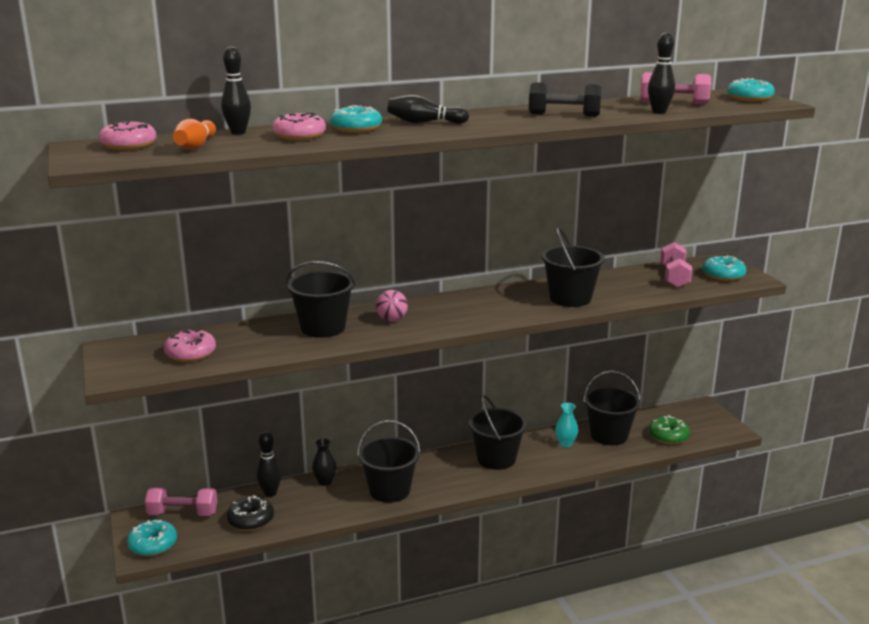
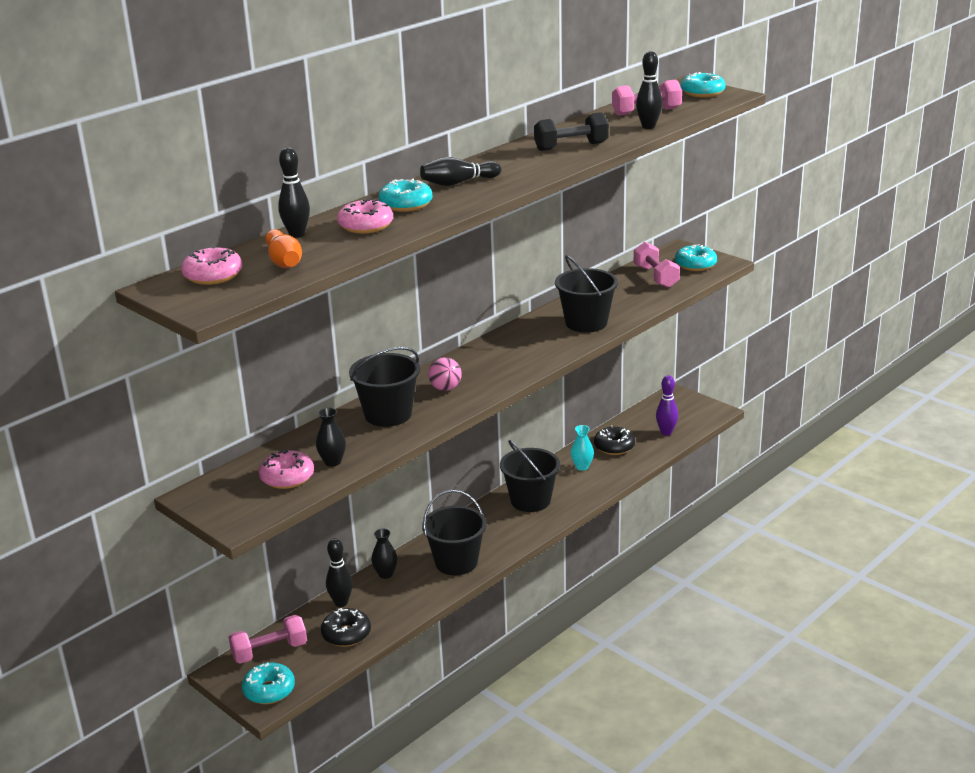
camera: 25 degrees left, 5 degrees up
(238, 351) = (332, 462): none -> black vase
(609, 435) = (614, 447): black bucket -> black donut
(668, 436) = (666, 432): green donut -> purple bowling pin

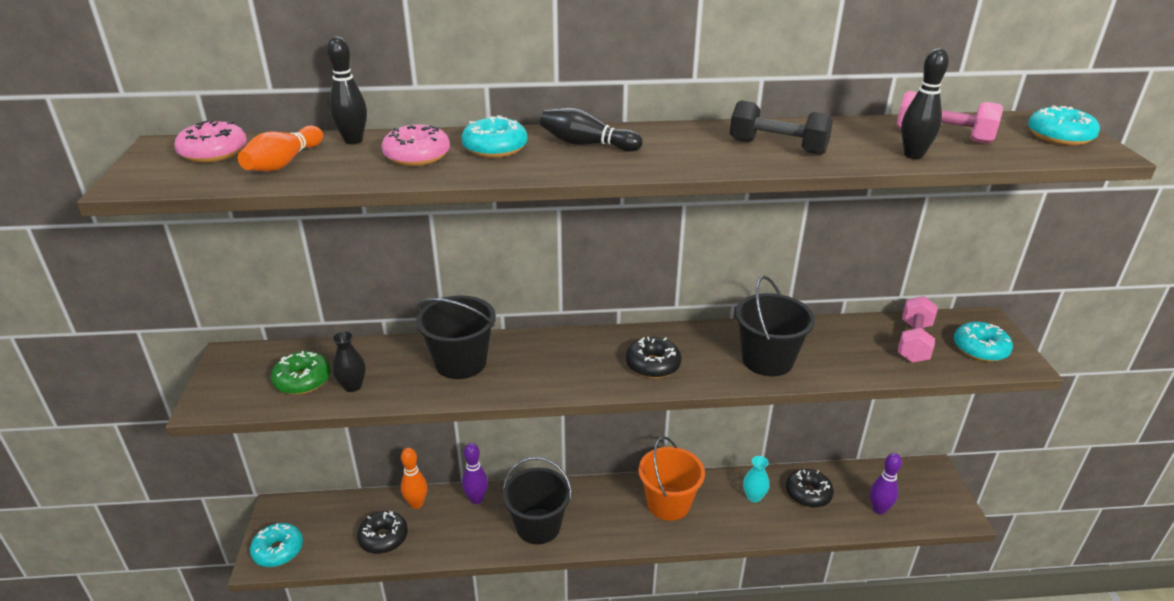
camera: 40 degrees right, 5 degrees up
(269, 651) = (322, 513): pink dumbbell -> none
(287, 477) = (303, 380): pink donut -> green donut
(341, 602) = (416, 504): black bowling pin -> orange bowling pin
(385, 574) = (476, 499): black vase -> purple bowling pin
(445, 388) = (542, 362): pink ball -> none
(520, 357) = (653, 365): none -> black donut
(530, 500) = (668, 503): black bucket -> orange bucket

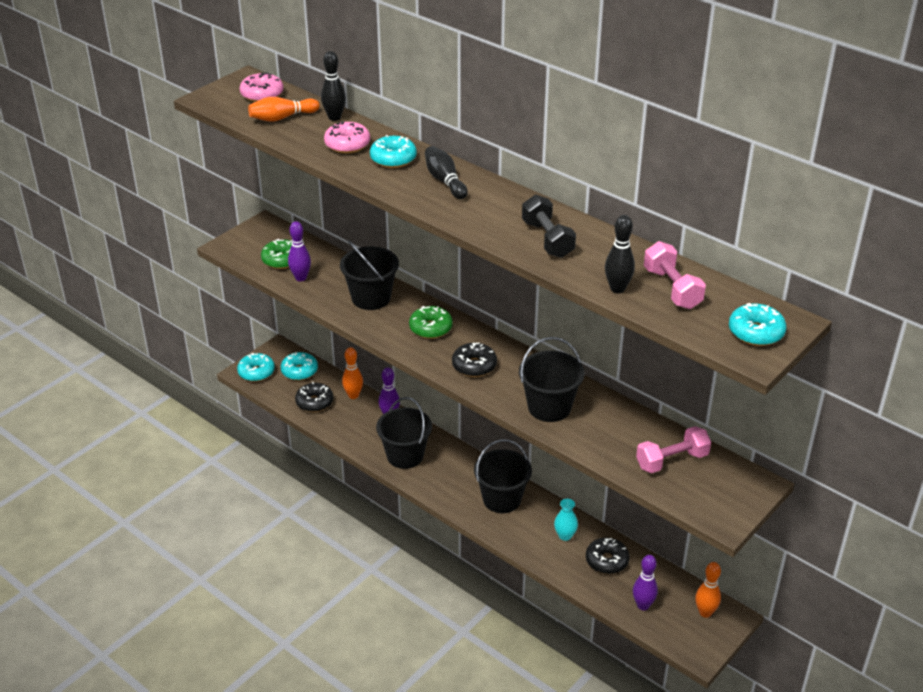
camera: 45 degrees right, 5 degrees up
(352, 386) = (301, 278): black vase -> purple bowling pin
(562, 356) = (431, 328): none -> green donut
(668, 503) = (502, 499): orange bucket -> black bucket
(917, 481) = (705, 612): none -> orange bowling pin
(980, 349) = (712, 495): turquoise donut -> turquoise donut (299, 371)

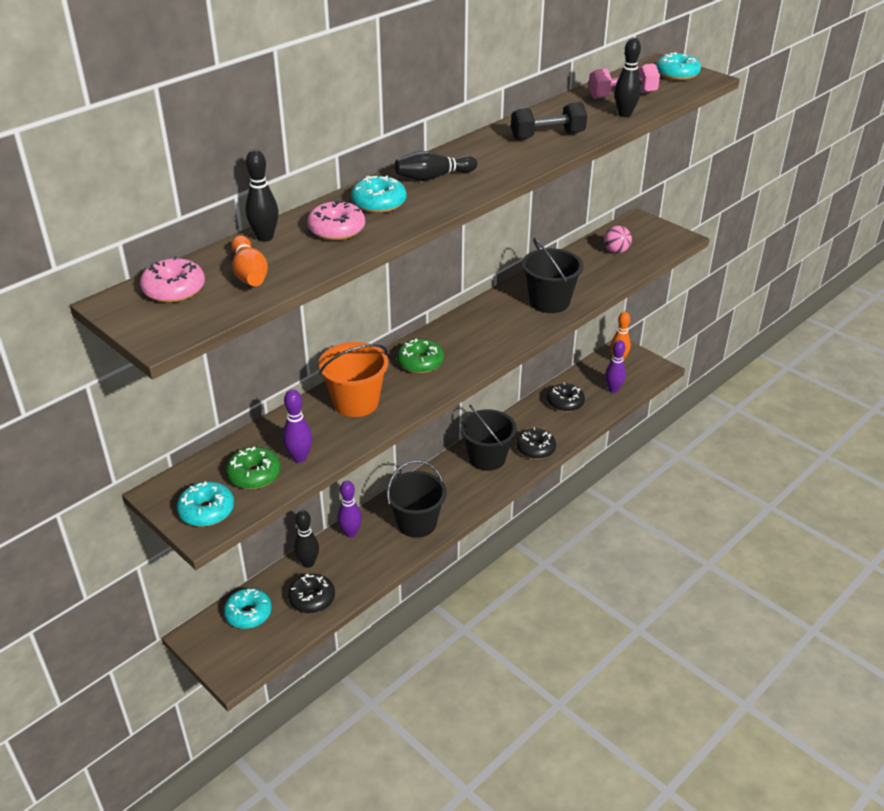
camera: 85 degrees left, 0 degrees up
(256, 372) = (237, 659): turquoise donut -> turquoise donut (206, 511)
(353, 395) = (308, 563): orange bowling pin -> black bowling pin
(371, 298) = (356, 402): black bucket -> orange bucket
(474, 366) = (486, 339): black donut -> black donut (535, 449)
(565, 535) = (535, 423): turquoise vase -> none
(672, 461) = (616, 251): pink dumbbell -> pink ball

